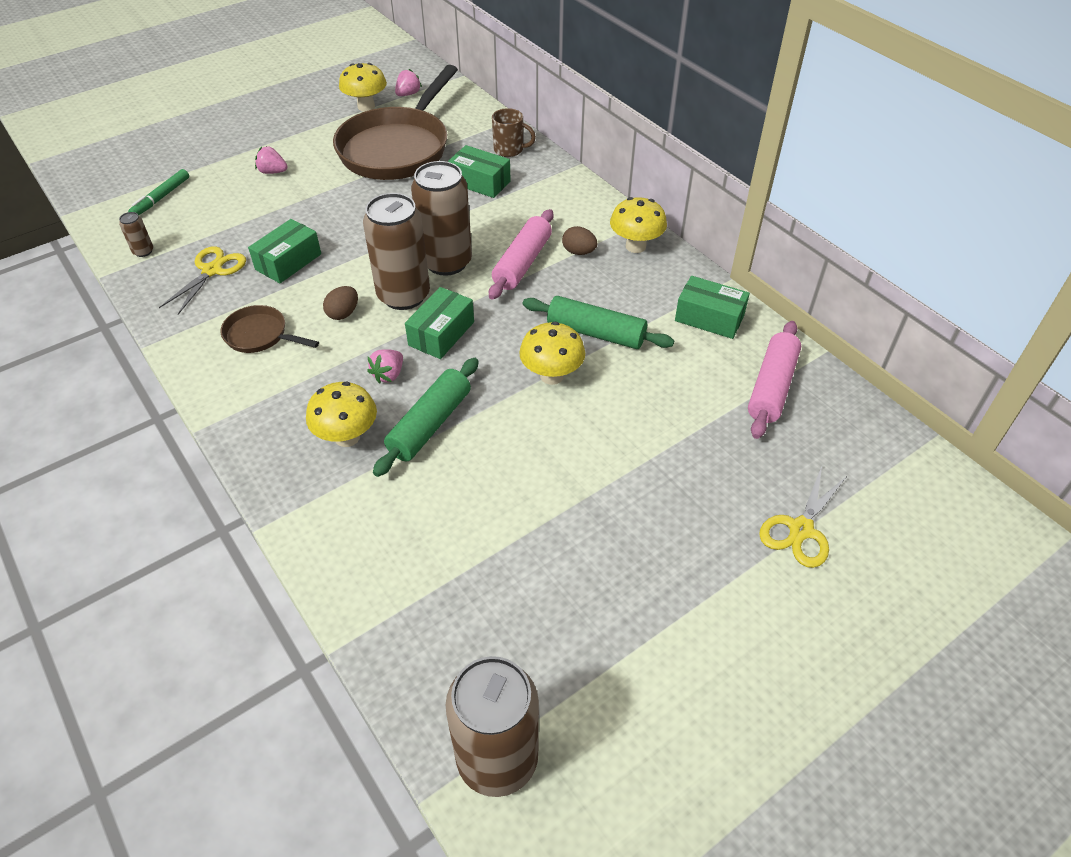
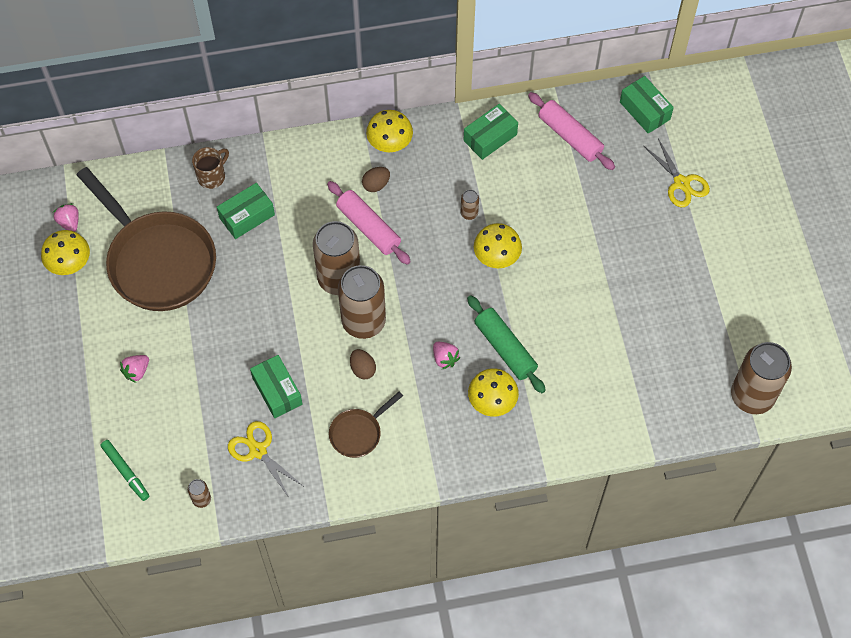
camera: 65 degrees left, 15 degrees up
(441, 333) = (419, 310): green box -> green box (645, 110)
(595, 333) = (469, 213): green rolling pin -> brown can

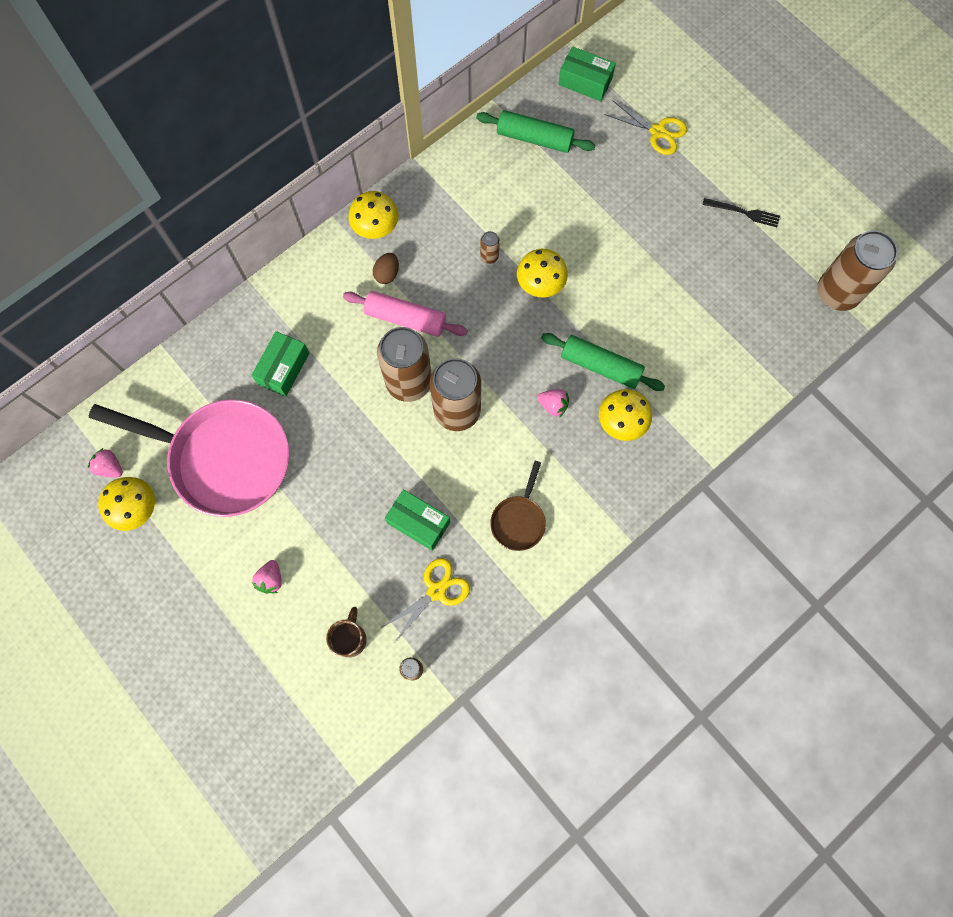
camera: 30 degrees left, 10 degrees up
(125, 472) = (322, 685): green marker -> none
(157, 261) = (223, 458): brown pan -> pink pan
(212, 176) = (225, 347): brown mug -> brown mug (350, 638)
(258, 450) = (436, 591): yellow scissors -> yellow scissors turned 120 degrees clockwise
(363, 369) = (485, 457): brown egg -> none
(490, 137) = (464, 176): green box -> none
(570, 136) = (534, 138): pink rolling pin -> green rolling pin
(713, 287) = (743, 212): none -> black fork

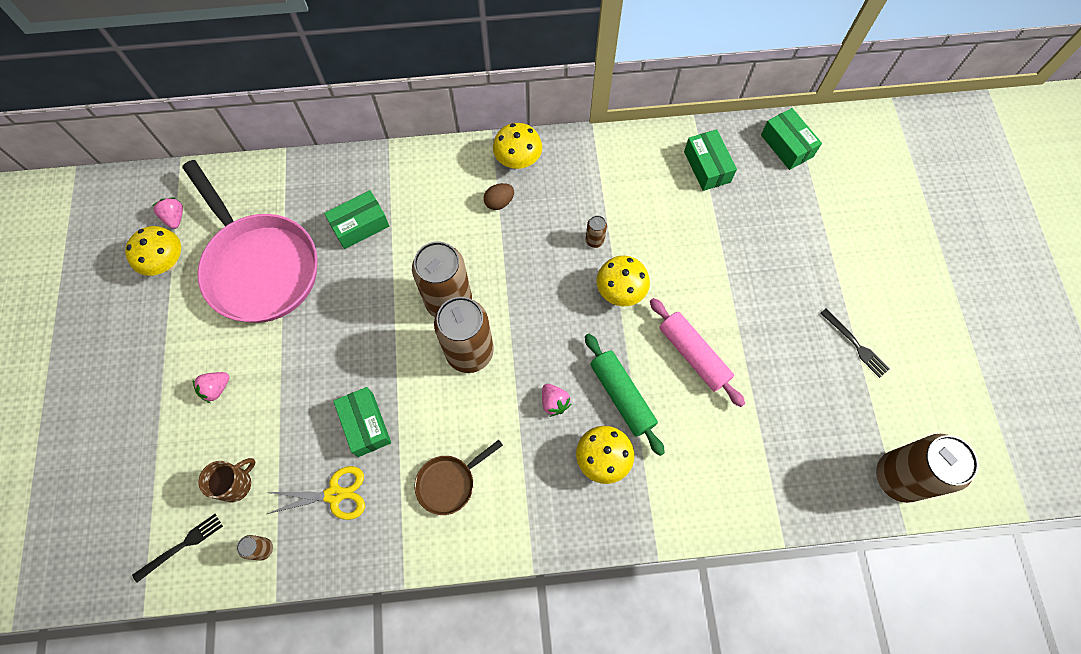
camera: 35 degrees right, 5 degrees down
(345, 714) = (181, 546): none -> black fork
(405, 318) = (486, 248): pink rolling pin -> pink rolling pin (693, 355)
(534, 138) = (707, 167): green rolling pin -> green box
(658, 132) = (823, 225): yellow scissors -> none

